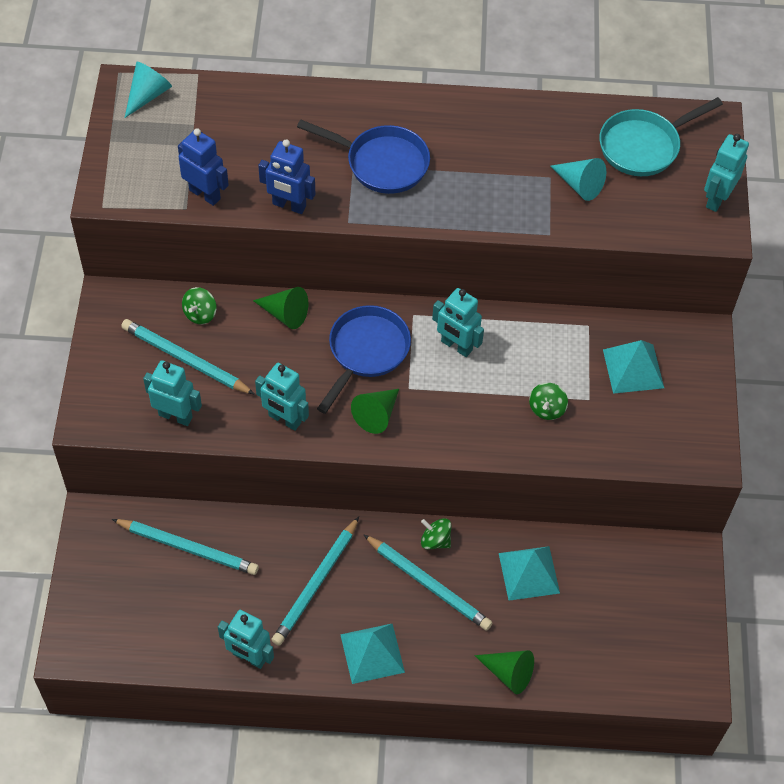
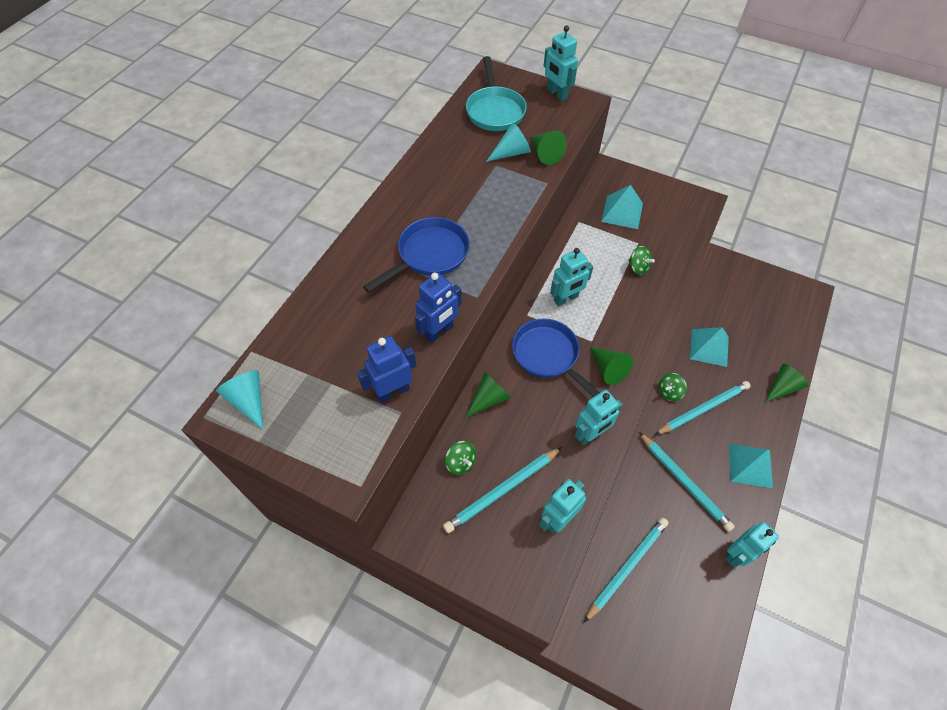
camera: 65 degrees left, 0 degrees up
(597, 218) = (545, 154): none -> green cone

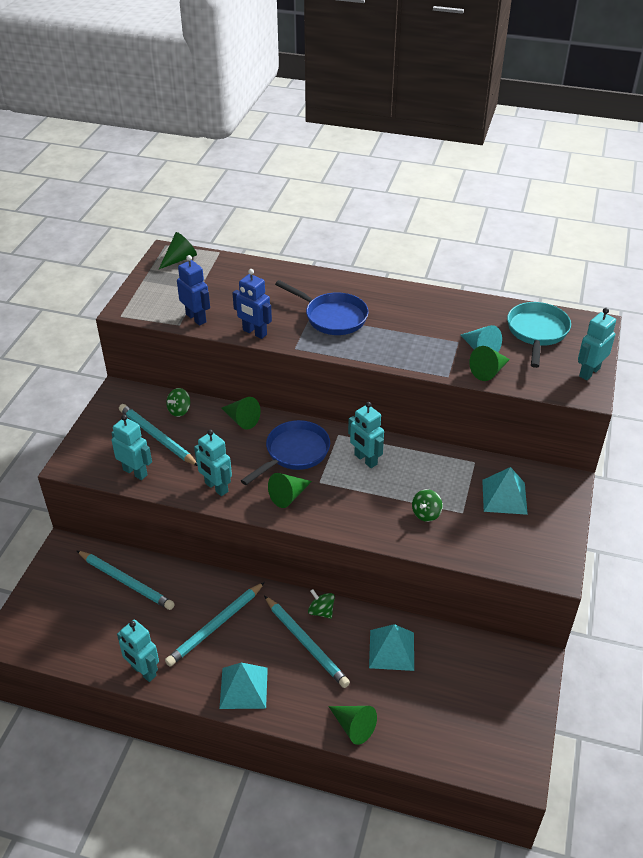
camera: 80 degrees right, 15 degrees down
(249, 400) = (180, 259): turquoise cone -> green cone
(495, 111) = (537, 332): turquoise pan -> turquoise pan turned 120 degrees clockwise

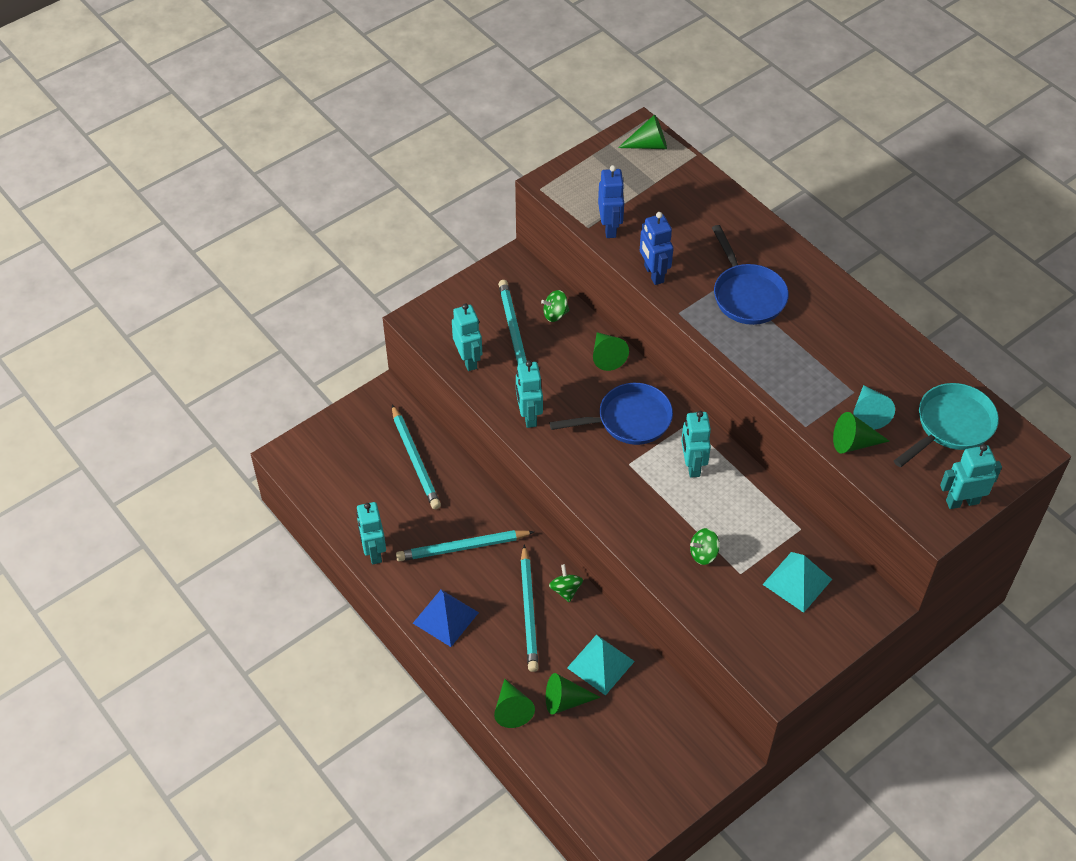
camera: 35 degrees right, 10 degrees up
(243, 688) = (445, 617): turquoise pyramid -> blue pyramid
(288, 496) = (588, 462): green cone -> green cone (565, 701)

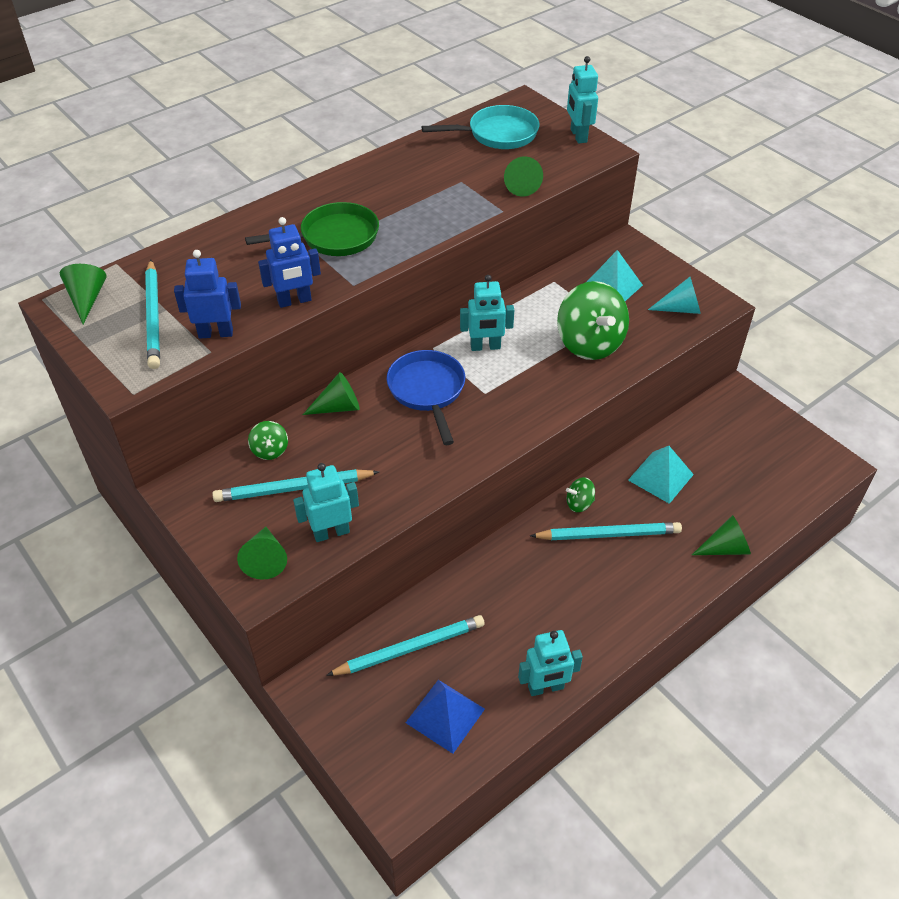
camera: 90 degrees left, 5 degrees down
(445, 617) = (626, 610): blue pyramid -> blue pyramid (445, 715)
(462, 547) = (533, 596): turquoise pencil -> turquoise pencil (153, 316)
(529, 416) = (420, 474): turquoise robot -> none
(565, 701) = (706, 505): green cone -> green cone (265, 559)
(703, 554) = (589, 343): green spinning top -> green spinning top, size x2.16
(747, 295) = (334, 237): blue pan -> green pan
(869, 413) = (486, 175): turquoise cone -> turquoise cone (680, 309)
(951, 425) = (498, 134): turquoise pan -> turquoise pan turned 120 degrees clockwise

